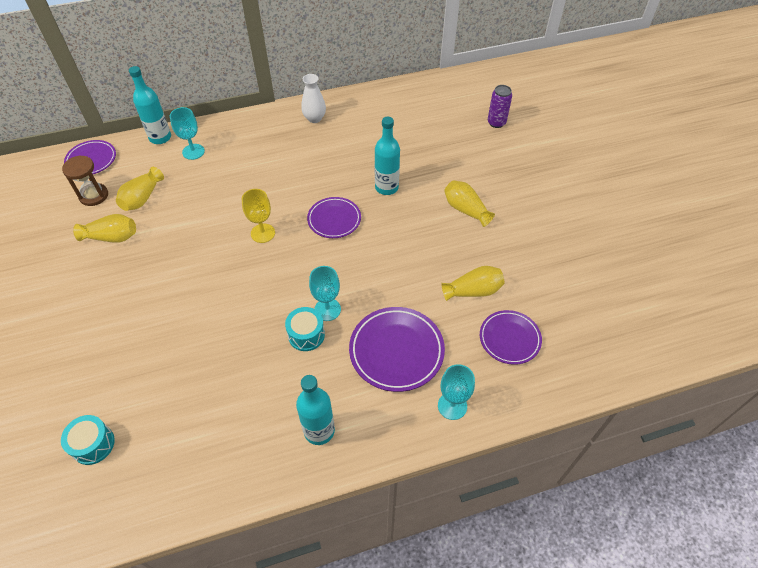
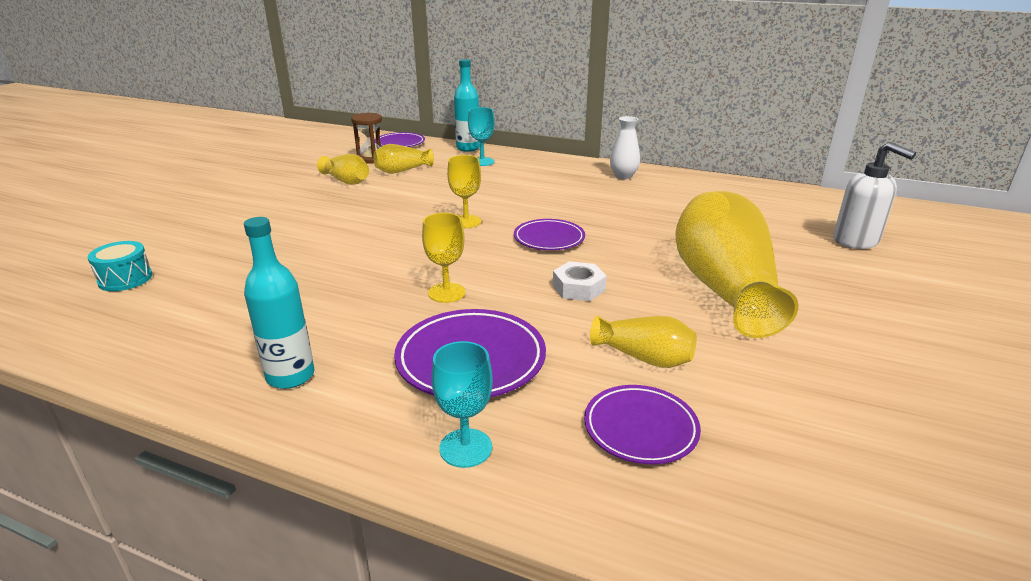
camera: 40 degrees right, 25 degrees down
(306, 335) = (397, 300): turquoise drum -> none
(327, 309) = (446, 293): turquoise goblet -> yellow goblet
(386, 187) = (640, 239): turquoise bottle -> none
(394, 257) = (578, 288): none -> white nut
(465, 210) = (723, 289): yellow vase -> yellow vase, size x2.09
(496, 123) = (856, 241): purple can -> white soap dispenser

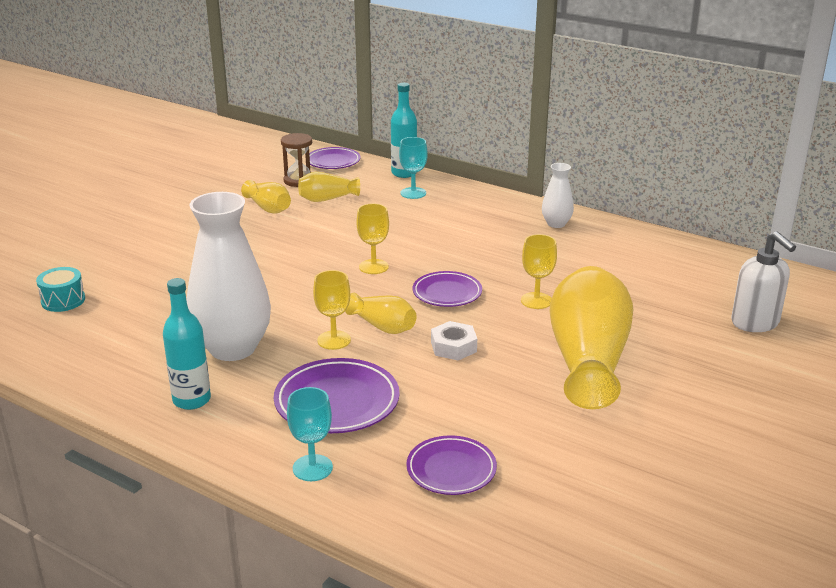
camera: 10 degrees right, 0 degrees up
(332, 311) = (232, 348): none -> white vase
(640, 238) = (536, 301): none -> yellow goblet
(644, 357) = (482, 415): yellow vase -> yellow vase (383, 326)

